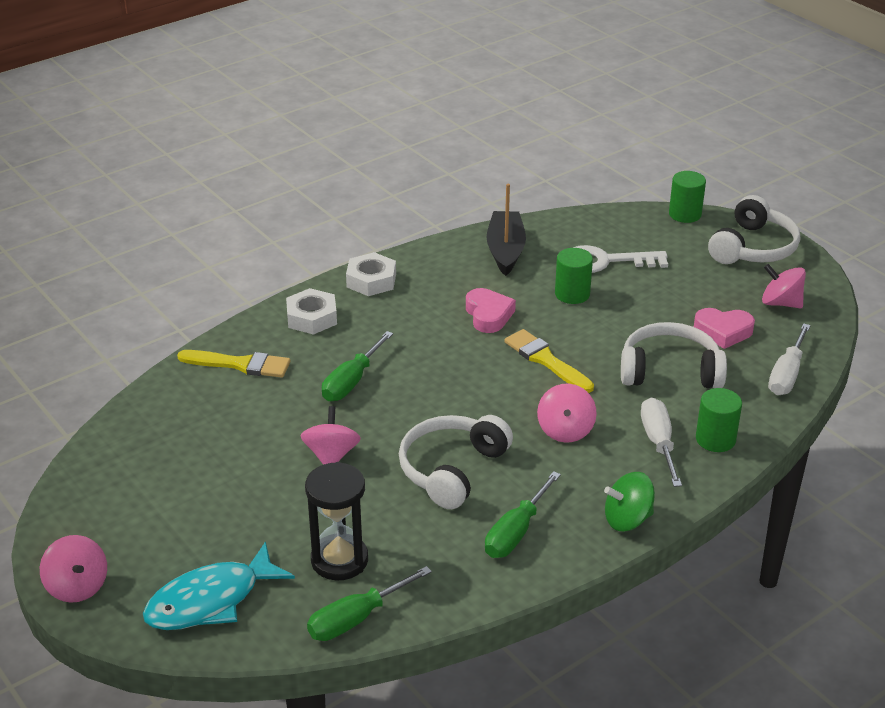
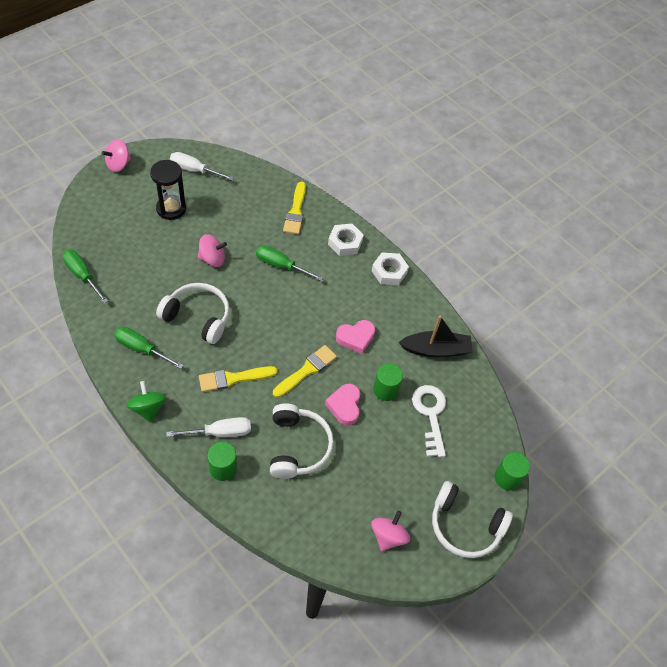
camera: 80 degrees right, 20 degrees up
(211, 600) = (103, 215): turquoise fish -> none
(339, 560) = (126, 266): black hourglass -> black hourglass (171, 209)
(565, 430) = (233, 378): pink spinning top -> yellow brush
(723, 331) = (347, 488): pink heart -> pink heart (344, 406)
(786, 375) = (296, 527): white screwdriver -> white screwdriver (194, 170)

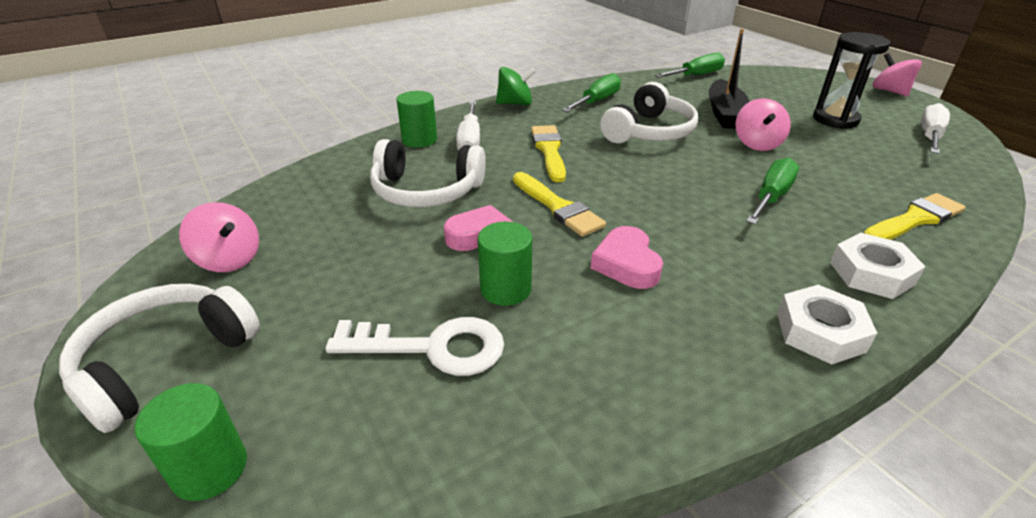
camera: 105 degrees right, 20 degrees down
(295, 211) = (914, 219): yellow brush -> yellow brush turned 135 degrees clockwise
(436, 349) = (602, 385): black boat -> black boat (725, 114)

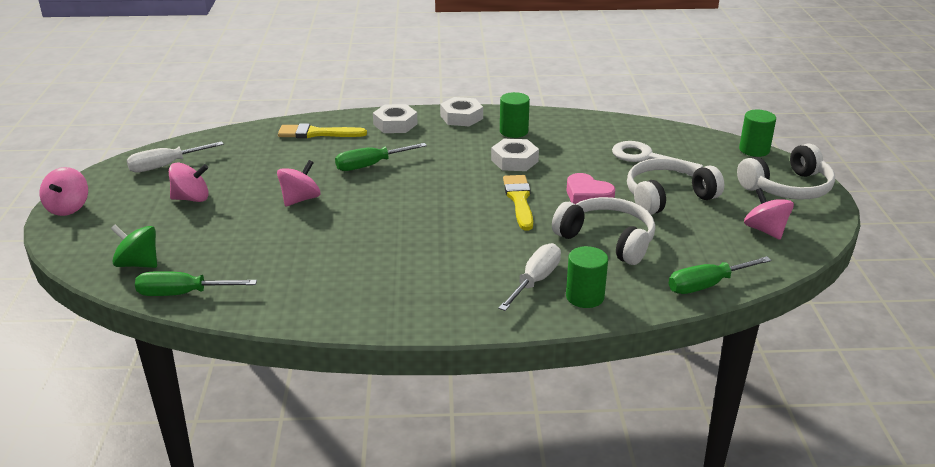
camera: 150 degrees left, 5 degrees down
(505, 289) = (594, 169): green cylinder -> green cylinder (513, 131)
(515, 103) = (443, 318): green spinning top -> green spinning top (138, 264)
(549, 151) = (474, 246): yellow brush -> none
(597, 101) = (353, 291): green screwdriver -> green screwdriver (707, 285)
(626, 264) = (514, 161): pink heart -> white nut
(649, 132) = (363, 237): white headphones -> white headphones (667, 197)
(725, 114) = (264, 234): black boat -> none
(835, 119) = (191, 198): black hourglass -> pink spinning top

